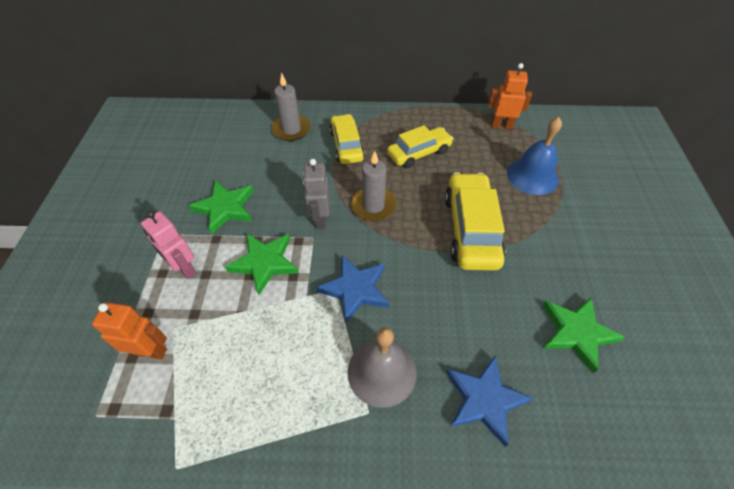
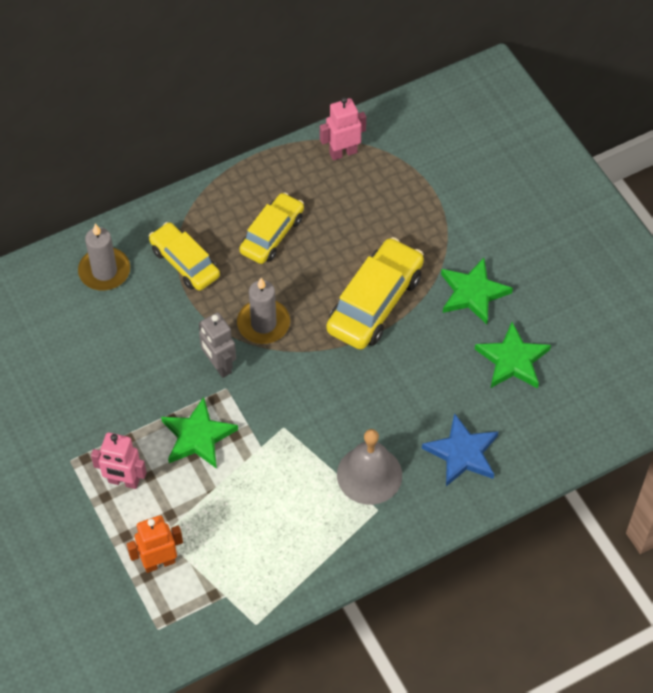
camera: 30 degrees left, 5 degrees up
(225, 208) = (109, 402): green star -> green star (473, 293)
(355, 289) = (302, 418): blue star -> none
(471, 229) = (375, 303): yellow car -> yellow car turned 60 degrees clockwise
(501, 125) = (343, 152): orange robot -> pink robot
(532, 176) = (407, 208): blue bell -> none

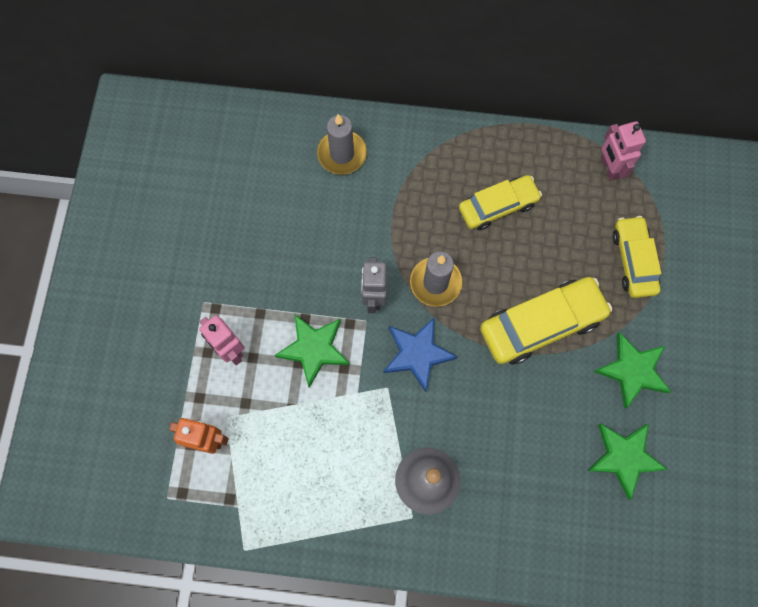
camera: 35 degrees right, 15 degrees up
(185, 262) = (410, 187): yellow car -> yellow car (633, 261)
(343, 152) = (609, 168): pink robot -> pink robot turned 120 degrees counterclockwise
(462, 453) = (519, 515): blue star -> blue star (417, 354)

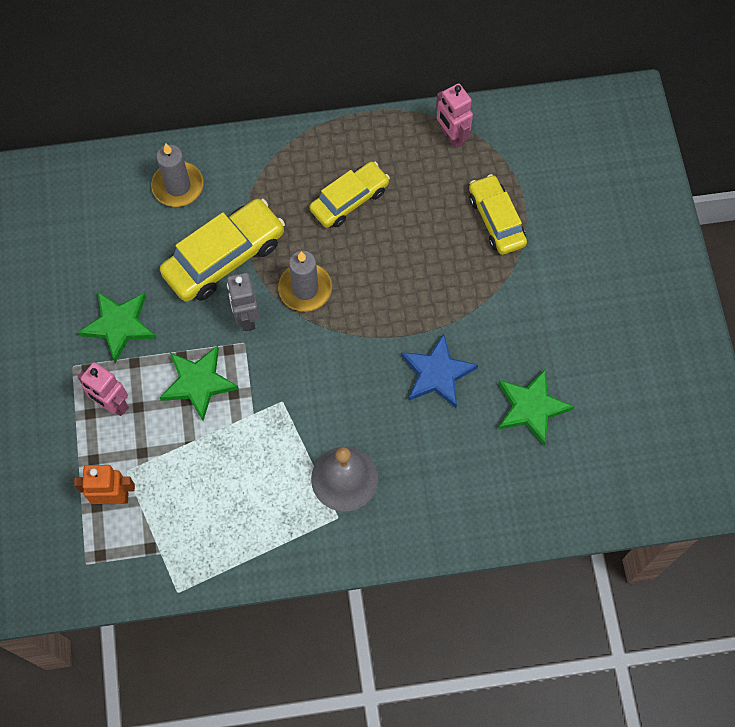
camera: 15 degrees left, 5 degrees down
(417, 354) = (304, 361): blue star -> blue star (437, 373)
(541, 324) = (420, 303): yellow car -> yellow car (224, 257)
(632, 371) = (520, 324): green star -> green star (119, 325)

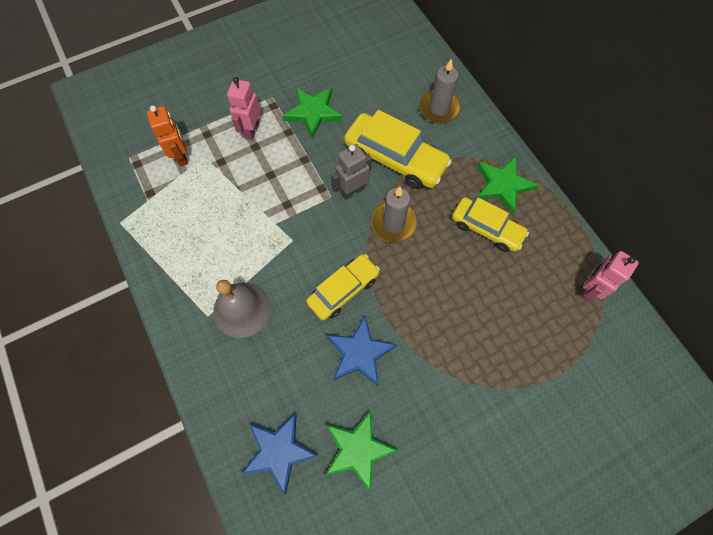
camera: 70 degrees right, 0 degrees up
(198, 383) = (287, 178): green star -> green star (503, 185)
(496, 220) = (527, 355): yellow car -> yellow car (343, 290)
(508, 482) = (279, 451): none -> blue star

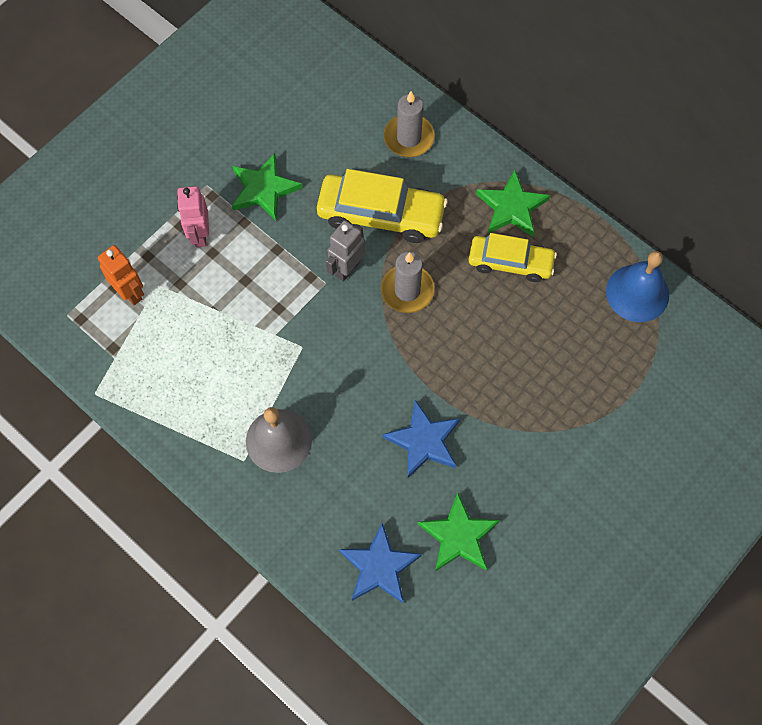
camera: 20 degrees left, 0 degrees up
(343, 290) = (381, 382): yellow car -> none
(588, 289) = (637, 293): pink robot -> blue bell

